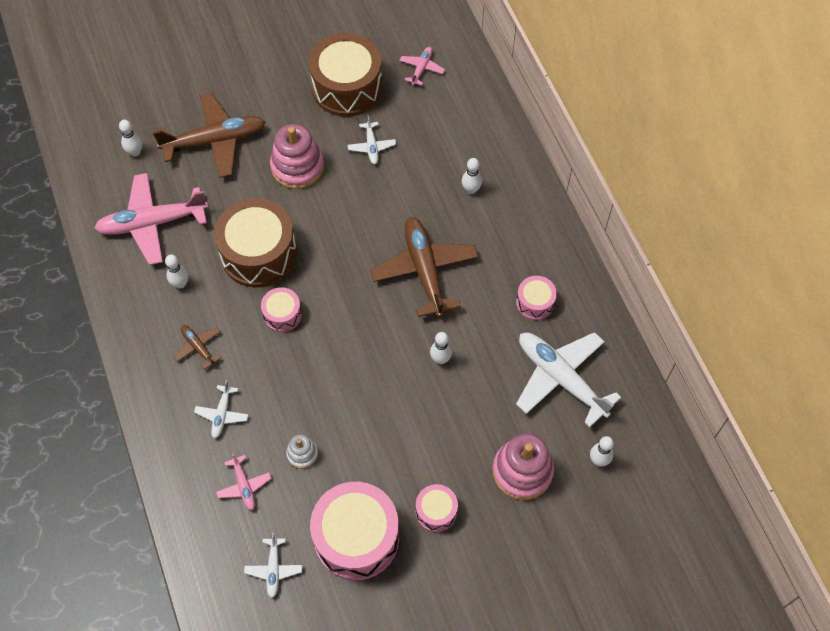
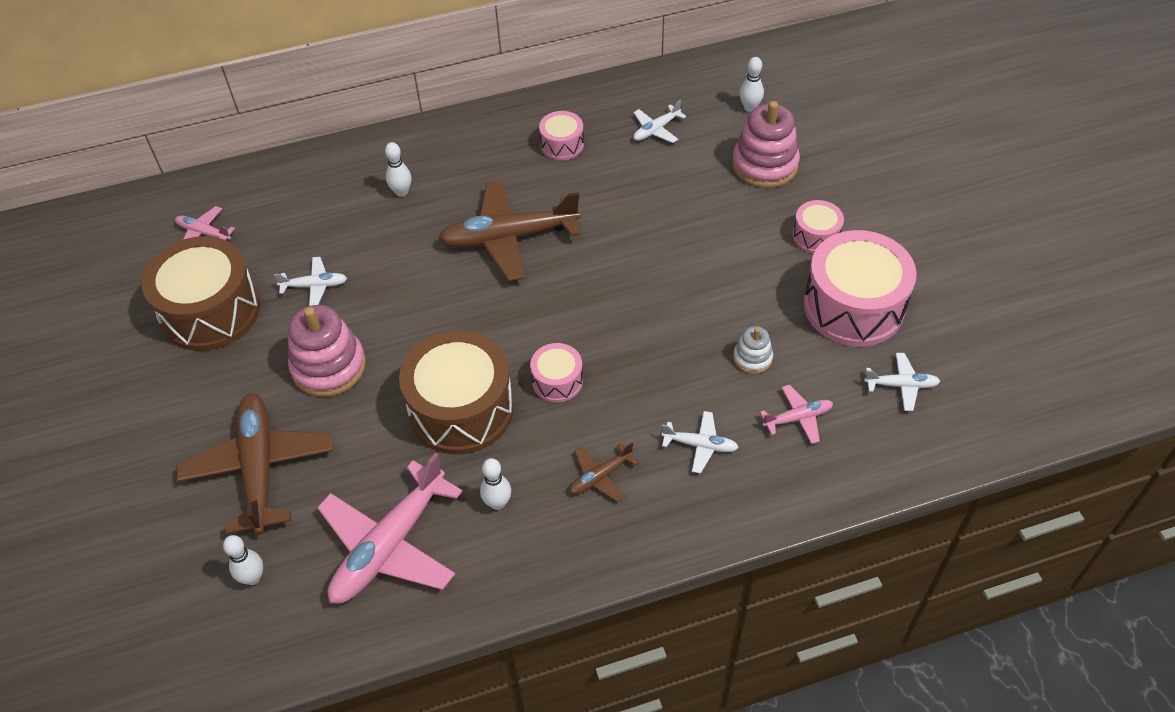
camera: 85 degrees left, 10 degrees down
(152, 223) = (389, 546): pink plane -> pink plane turned 45 degrees clockwise
(440, 359) = (629, 227): white bowling pin -> none
(560, 378) = (656, 130): white plane -> white plane, size x0.47

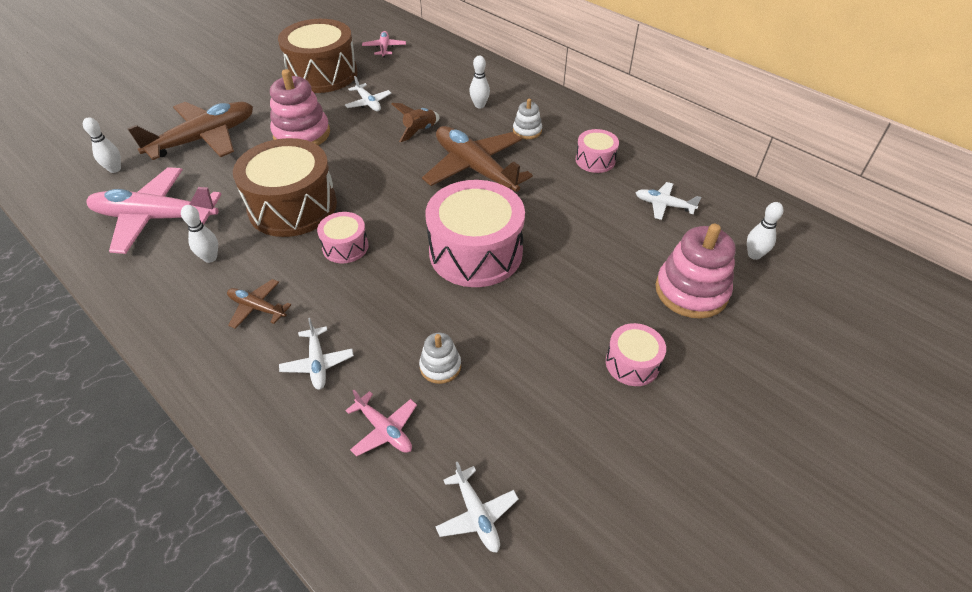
camera: 60 degrees right, 5 degrees down
(408, 259) = (419, 131): none -> brown rocket
(477, 173) = (527, 131): none -> white stacking toy
(853, 306) = (560, 429): pink drum -> pink drum (475, 252)

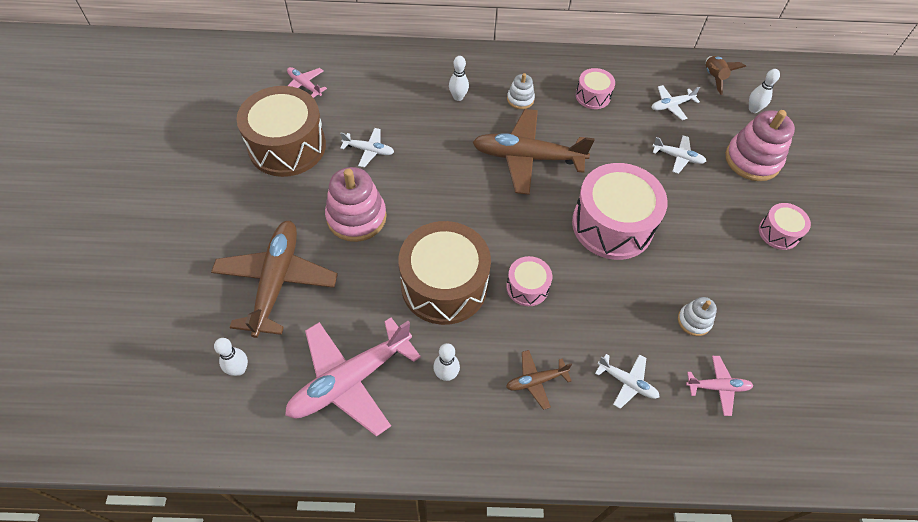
camera: 45 degrees left, 10 degrees up
(419, 131) = (445, 151): brown rocket -> brown rocket (714, 78)
(477, 515) = (818, 388): white plane -> white plane (678, 157)

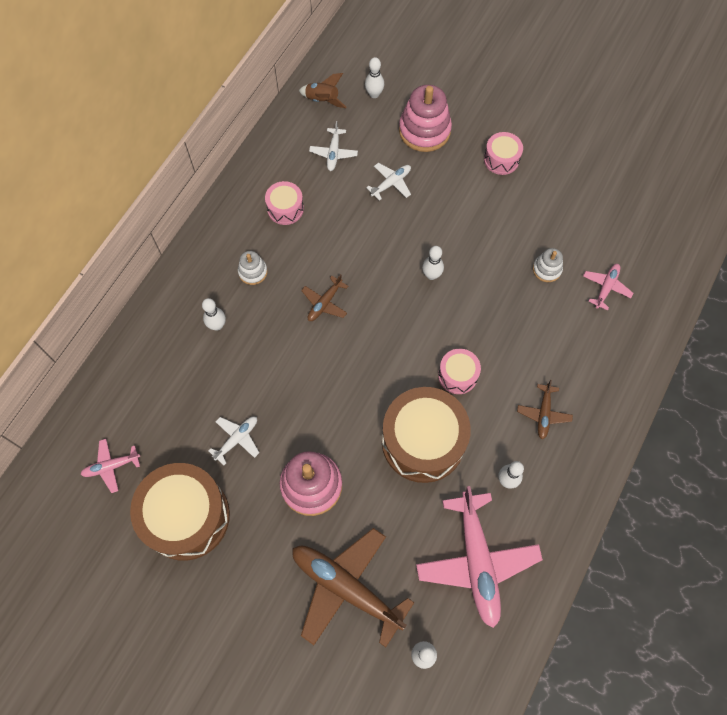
camera: 60 degrees left, 10 degrees up
(527, 158) = (324, 303): brown plane -> brown plane, size x0.47
(612, 225) = (431, 275): pink drum -> white bowling pin
(627, 382) = (574, 348): white plane -> none

